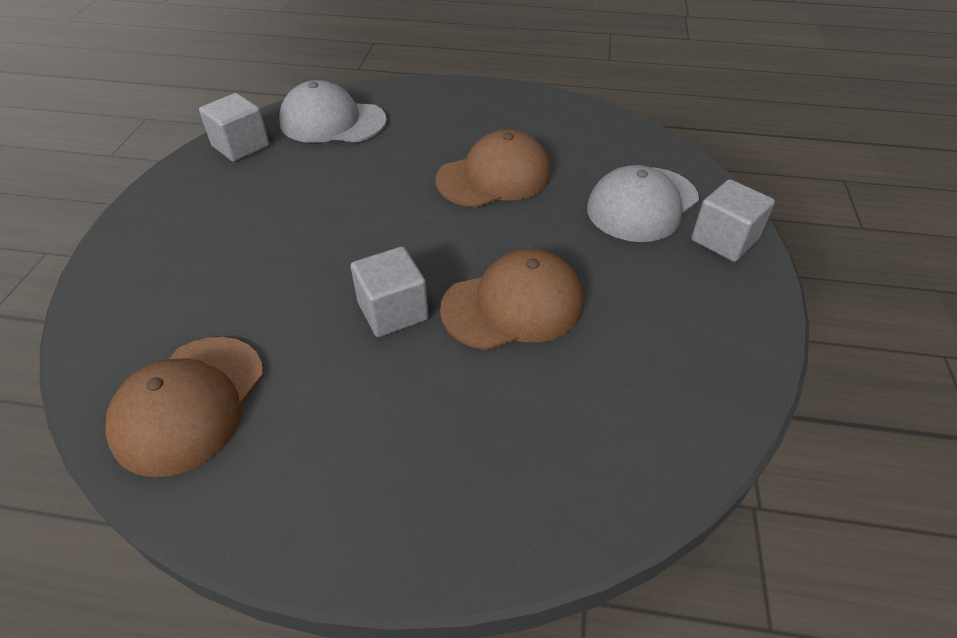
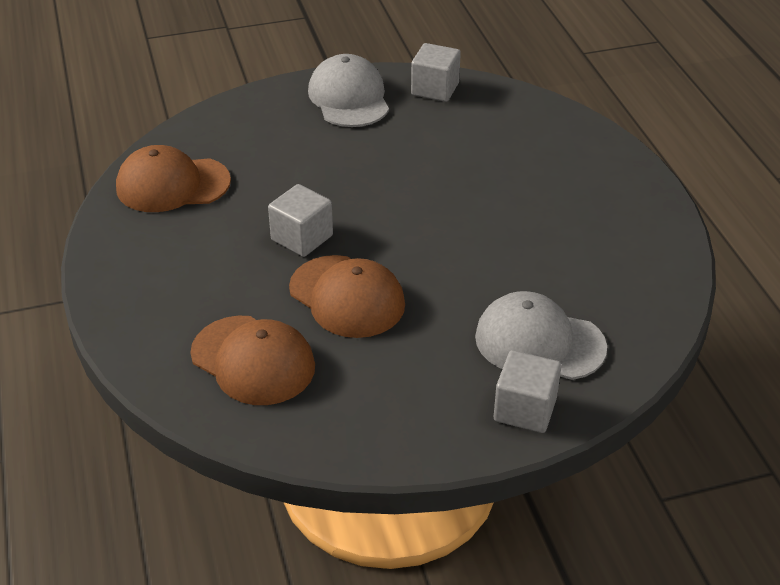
camera: 65 degrees right, 5 degrees down
(332, 122) = (510, 119): grey cap -> grey cap (349, 98)
(494, 177) = (506, 237): brown cap -> brown cap (253, 360)

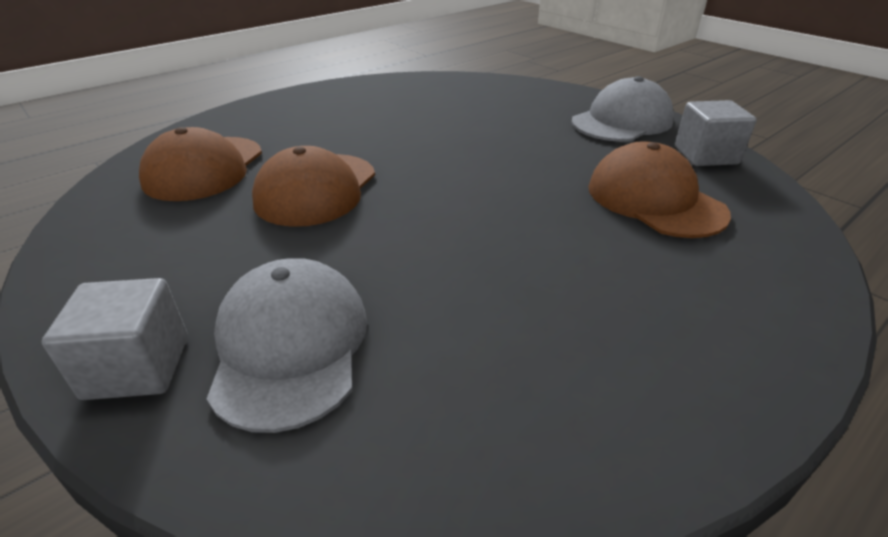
camera: 65 degrees right, 5 degrees down
(172, 184) = (417, 91): brown cap -> brown cap (654, 200)
(302, 238) = (391, 149): grey cube -> none

